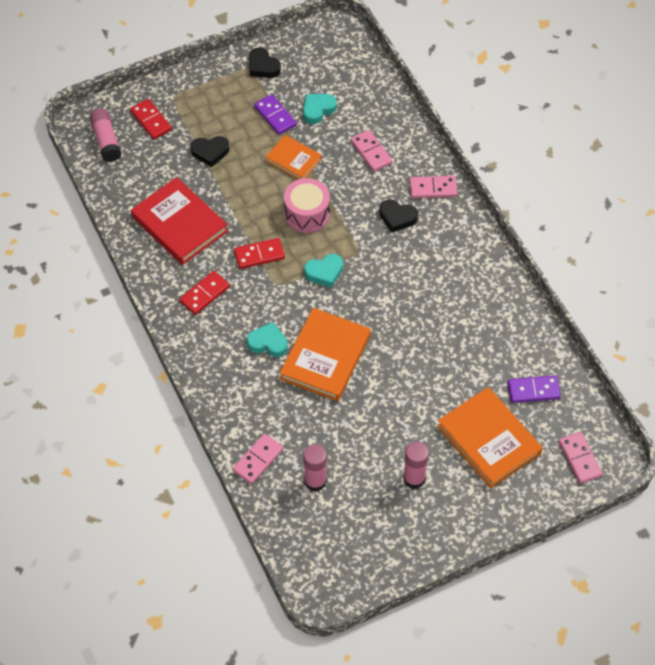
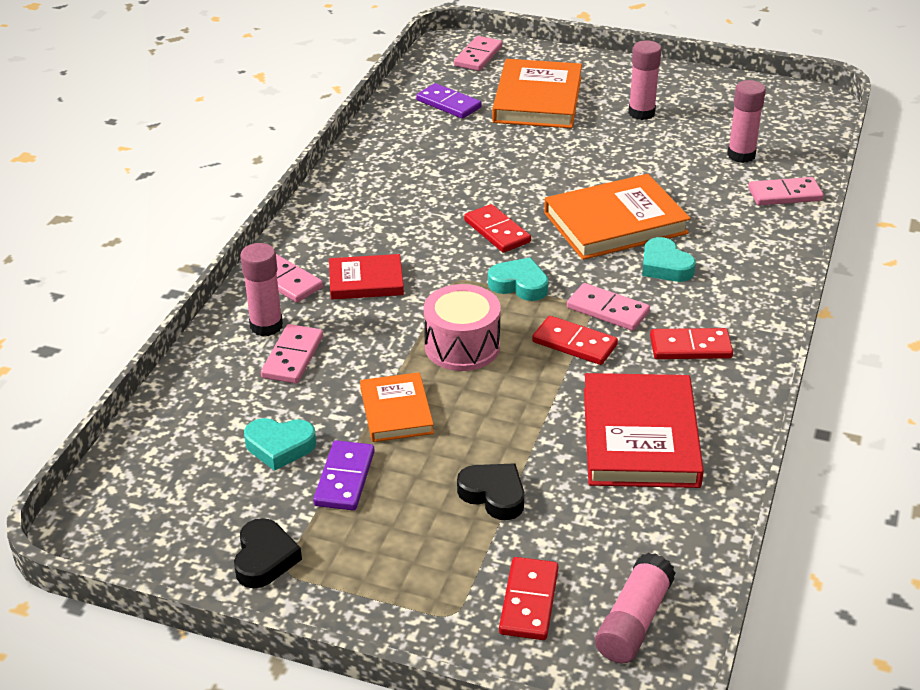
camera: 135 degrees left, 20 degrees down
(265, 288) = (607, 310): none -> pink domino
(377, 301) = (497, 231): none -> red domino
(397, 217) = (366, 281): black heart -> red book
(405, 158) = (266, 326): none -> pink glue stick

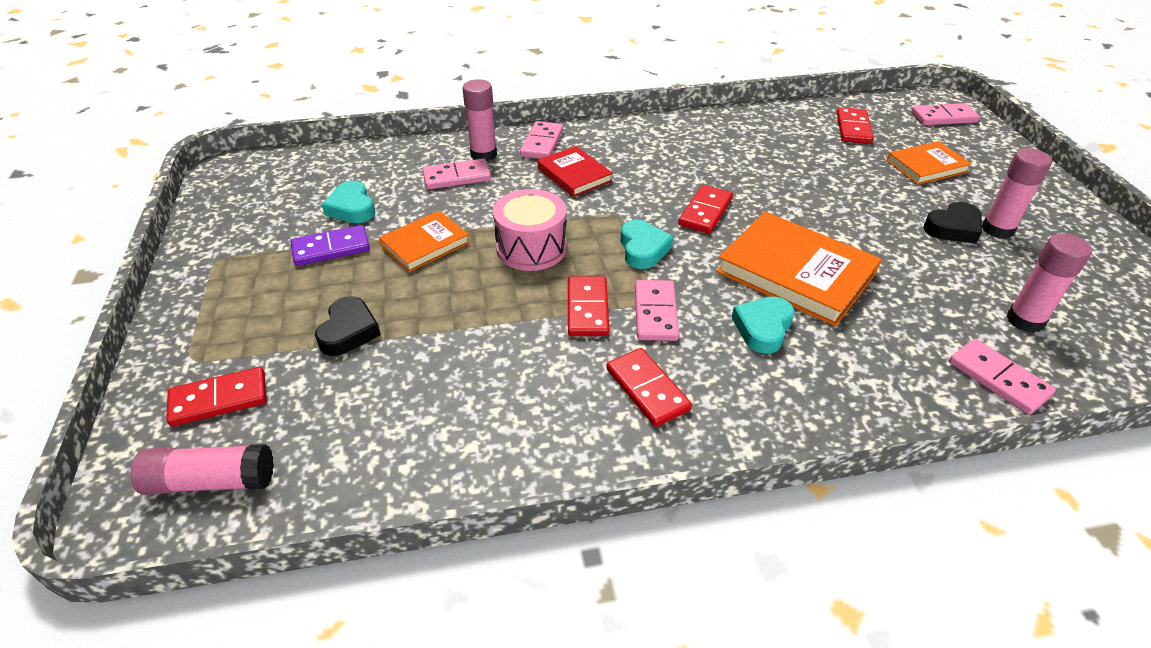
camera: 60 degrees right, 5 degrees up
(264, 558) = (227, 245): black heart -> black heart (953, 228)
(448, 104) = (853, 128): purple domino -> red domino
(537, 100) = (926, 166): orange book -> orange book, size x0.58
(640, 437) = (480, 398): red book -> none

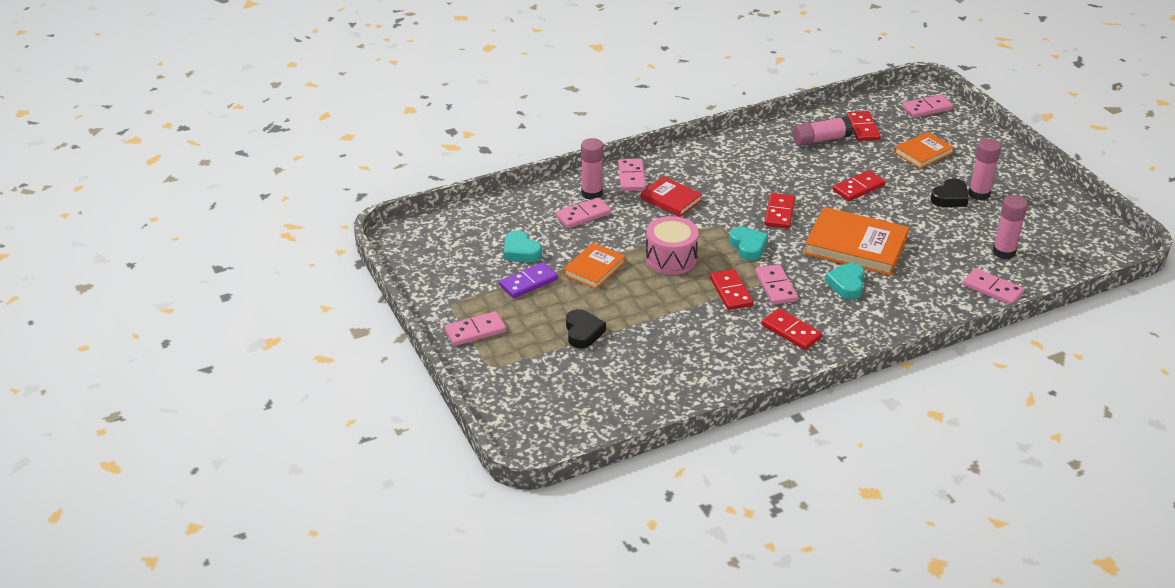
camera: 15 degrees left, 5 degrees down
(210, 481) = (563, 424): pink glue stick -> pink glue stick (820, 139)
(214, 302) = (475, 331): none -> pink domino
(219, 399) = (531, 384): red domino -> red domino (858, 188)

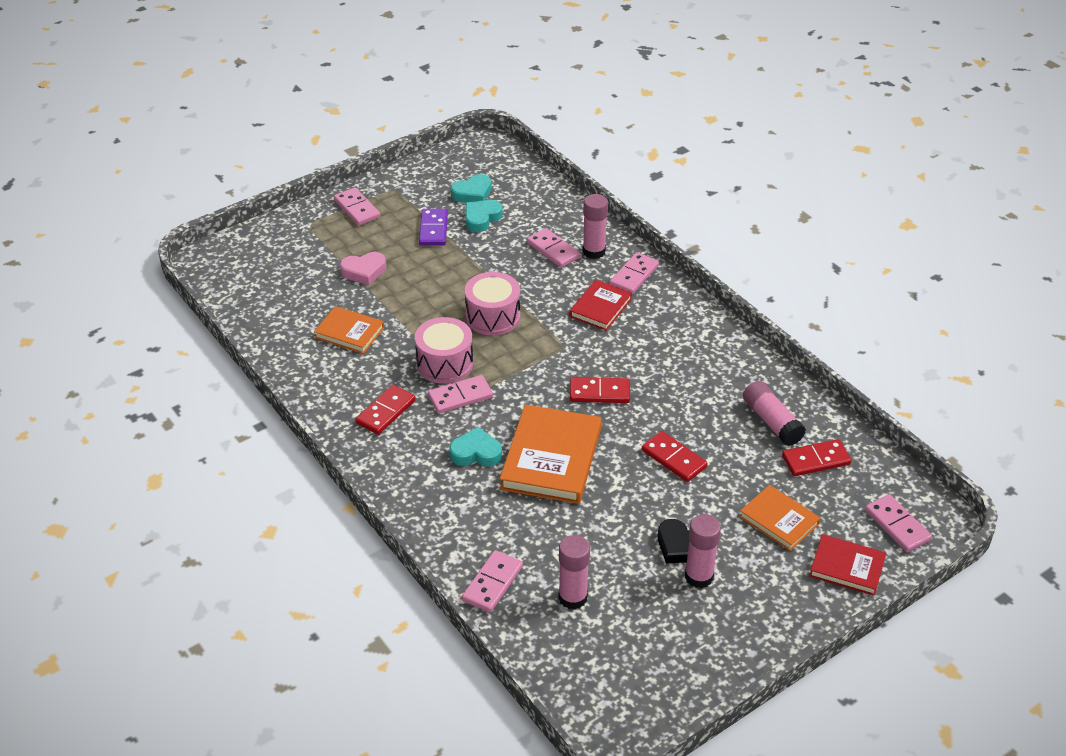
camera: 80 degrees right, 5 degrees up
(528, 282) = (433, 229): purple domino -> purple domino turned 45 degrees clockwise
(583, 332) = (364, 271): black heart -> pink heart
(594, 268) = (464, 267): orange book -> orange book (349, 333)
(631, 177) = (634, 276): pink domino -> pink domino turned 45 degrees counterclockwise
(730, 292) = (445, 363): red domino -> pink drum
(748, 246) = (528, 371): turquoise heart -> turquoise heart (472, 193)
(966, 134) = (847, 567): none -> red book

